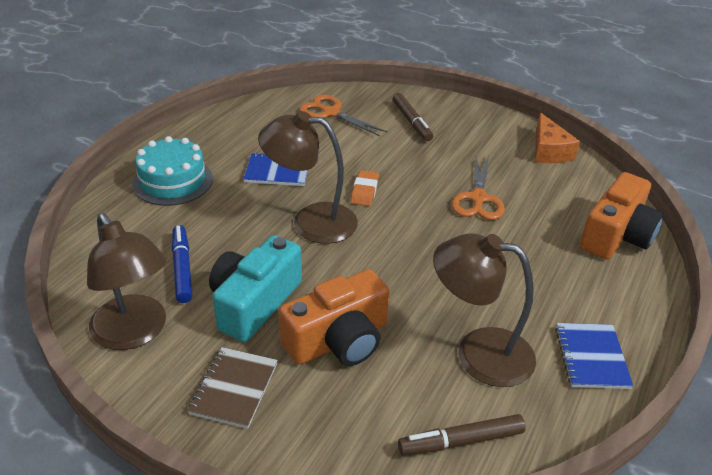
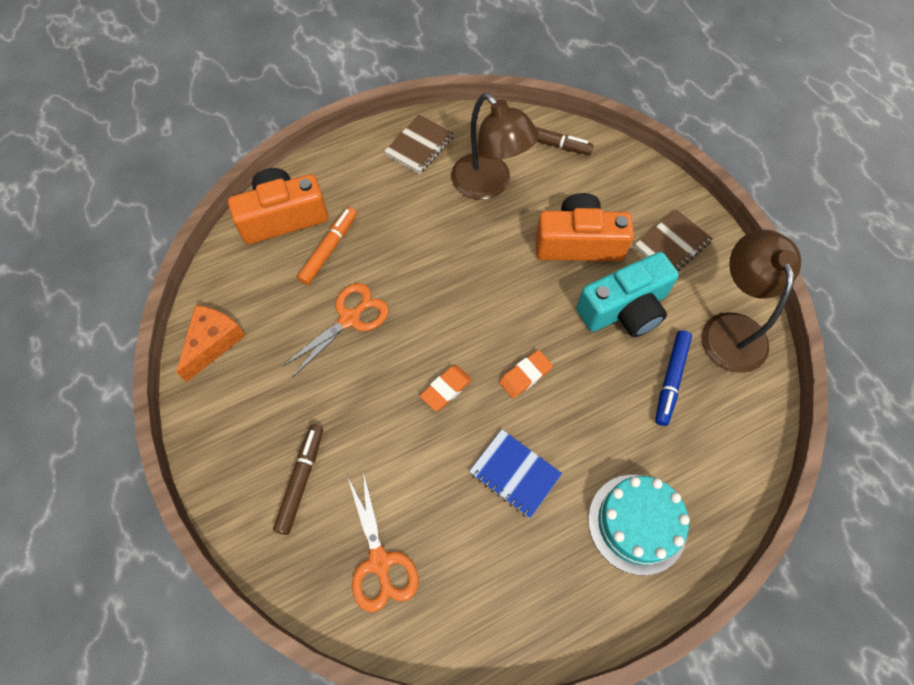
camera: 145 degrees left, 25 degrees up
(311, 221) = (525, 375): brown lamp -> orange eraser
(551, 231) = (329, 249): none -> orange marker
(591, 357) = (419, 145): blue notebook -> brown notebook

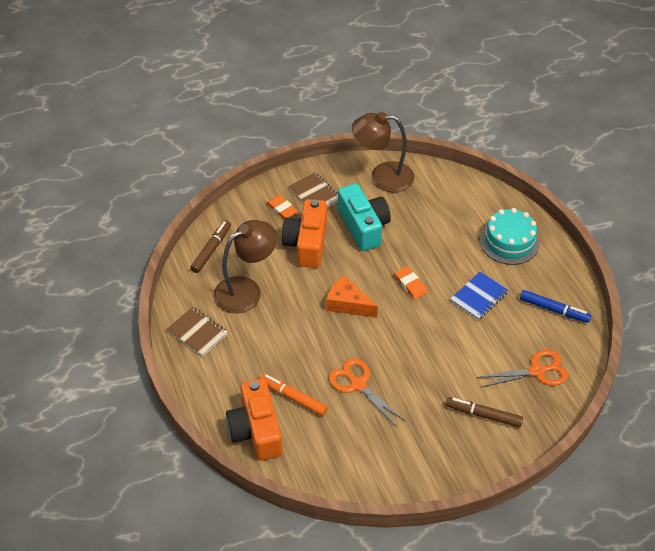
camera: 85 degrees left, 15 degrees down
(213, 343) = (372, 476): orange cheese -> orange cheese (348, 304)
(446, 389) = (418, 329): orange eraser -> orange eraser (282, 209)
(670, 380) = (417, 211): blue marker -> blue marker (554, 310)

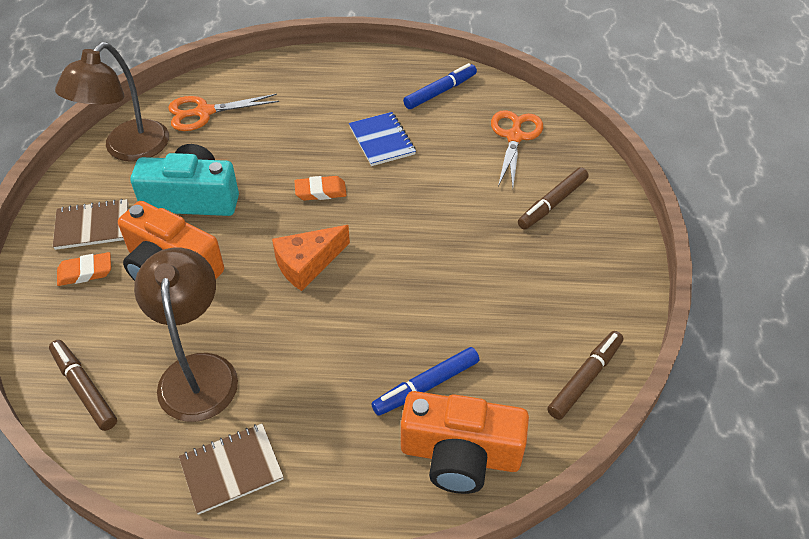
camera: 65 degrees left, 0 degrees up
(293, 397) = (426, 386): orange marker -> blue marker
(342, 477) = (585, 379): none -> brown marker
(358, 384) = (444, 304): orange scissors -> orange scissors (204, 112)
(509, 242) = (322, 86): turquoise cake -> none

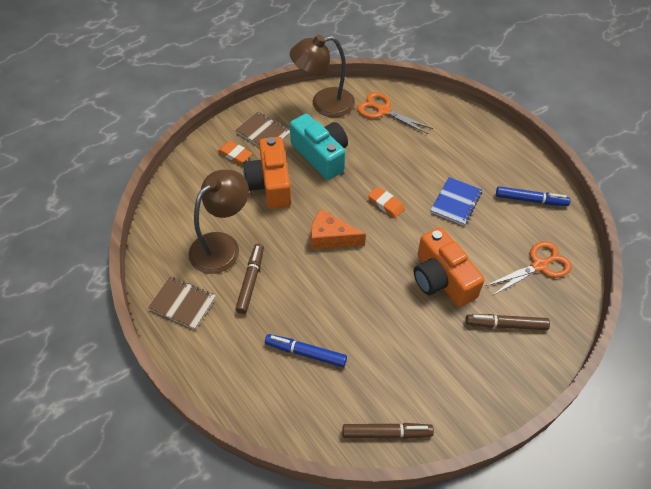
camera: 50 degrees right, 5 degrees up
(84, 388) = (174, 210): brown marker -> brown marker (251, 281)
(460, 455) = (277, 401): orange camera -> orange camera (442, 279)

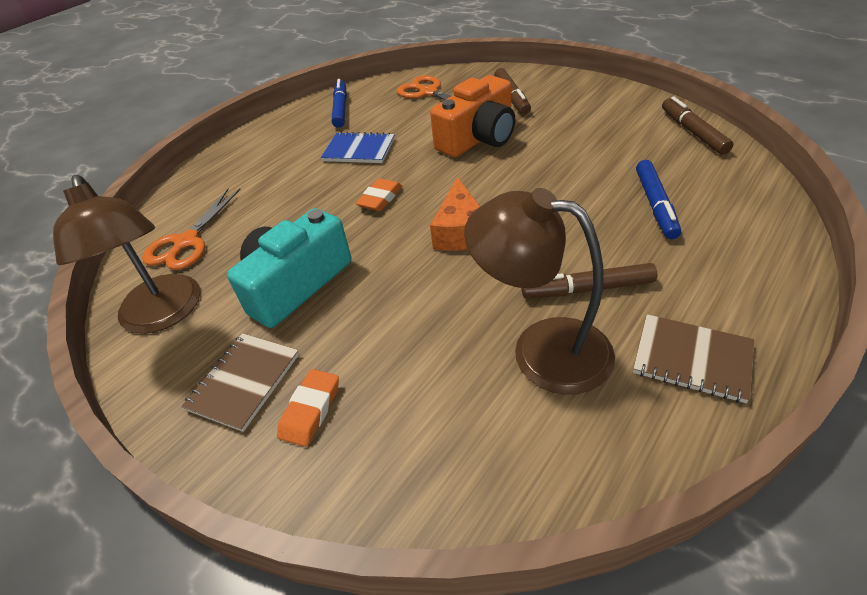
camera: 100 degrees left, 10 degrees down
(182, 303) = (692, 359): brown notebook -> brown notebook turned 75 degrees counterclockwise
(271, 184) = (376, 328): orange camera -> none

